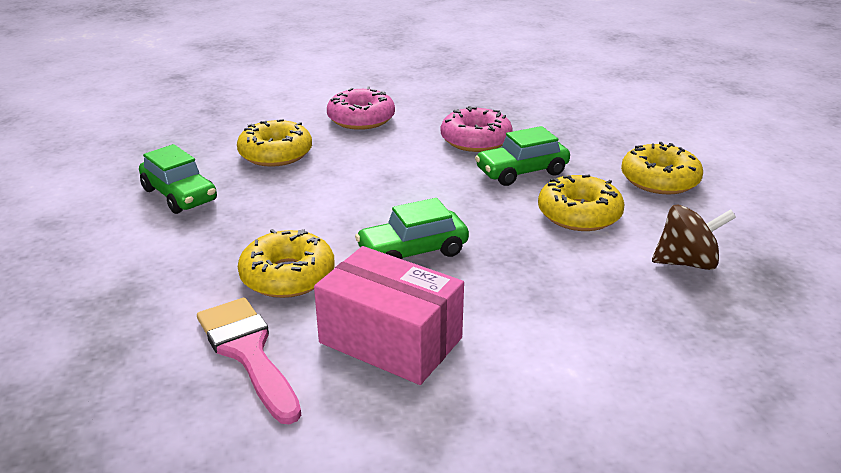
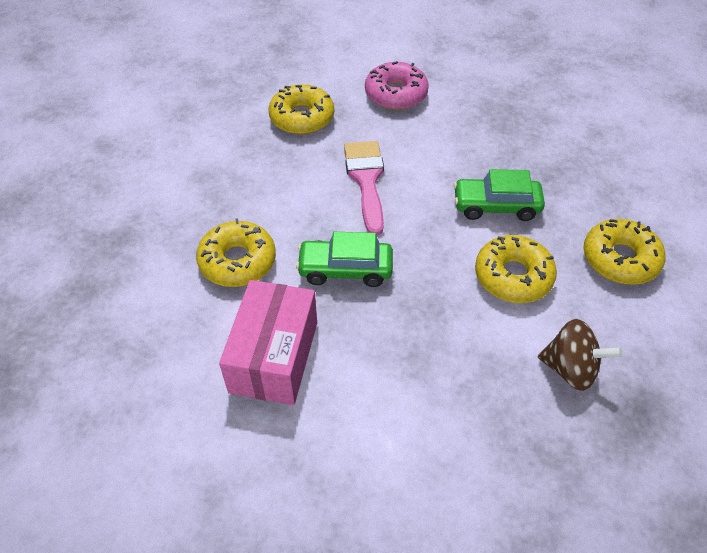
camera: 25 degrees right, 20 degrees up
(179, 195) = (205, 144): green car -> none
(248, 352) = (171, 328): pink brush -> pink brush (366, 180)
(390, 340) = (274, 357): pink box -> pink box turned 45 degrees clockwise
(475, 140) = (480, 152): pink donut -> none

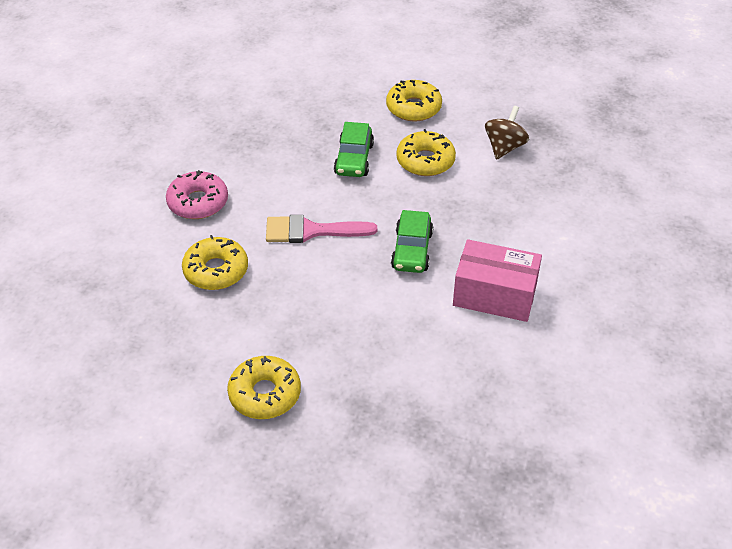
camera: 85 degrees left, 5 degrees down
(237, 261) = (397, 318): yellow donut -> yellow donut (265, 394)

